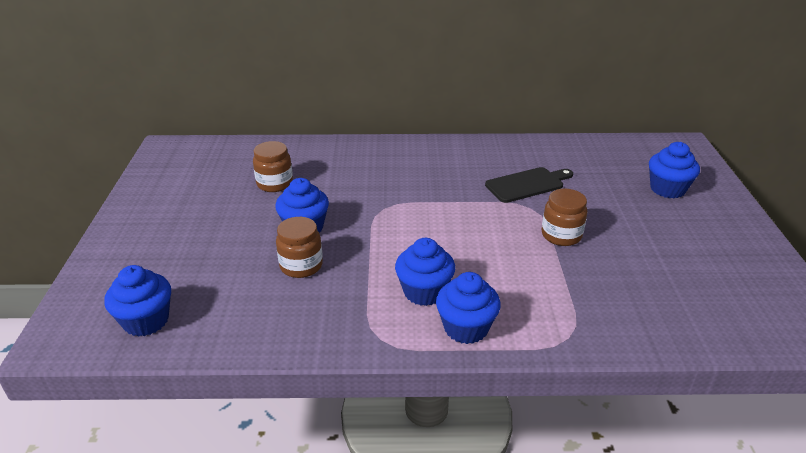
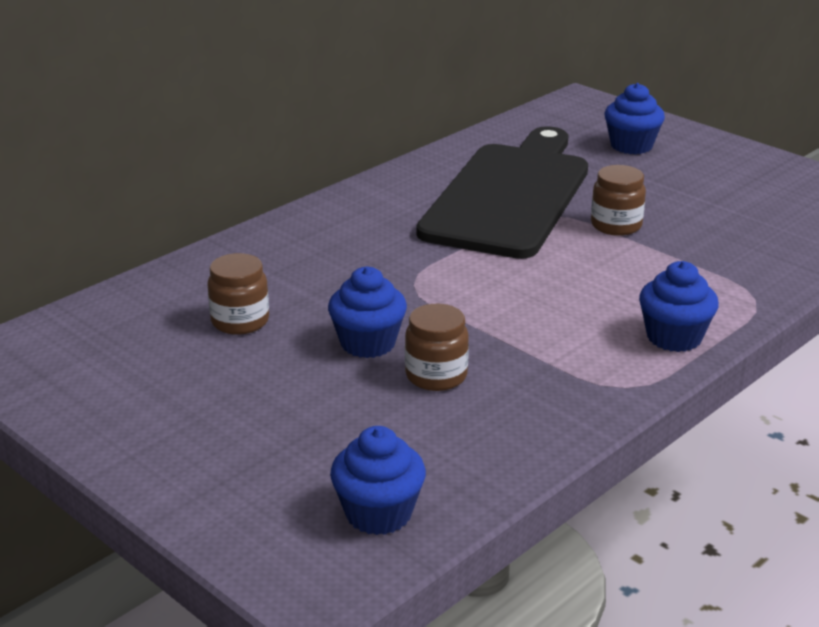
camera: 45 degrees left, 5 degrees down
(424, 292) = (590, 331): blue cupcake -> none
(527, 184) = (509, 196): black cutting board -> black cutting board, size x2.25

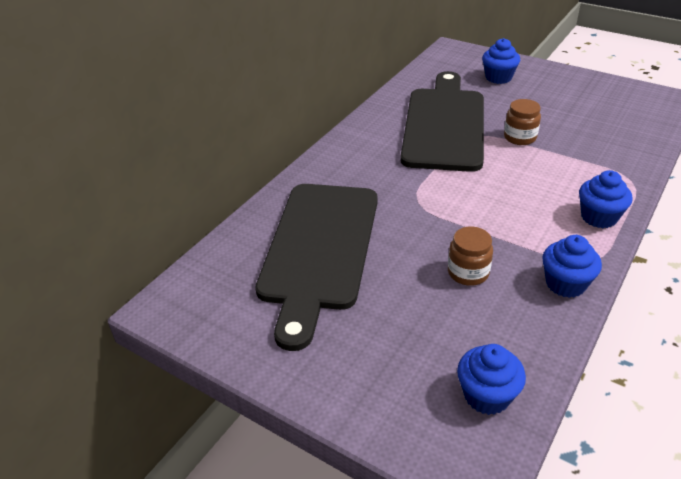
camera: 10 degrees left, 10 degrees up
(240, 321) = (319, 250): brown jar -> black cutting board
(368, 343) = (411, 254): blue cupcake -> blue cupcake (565, 284)

